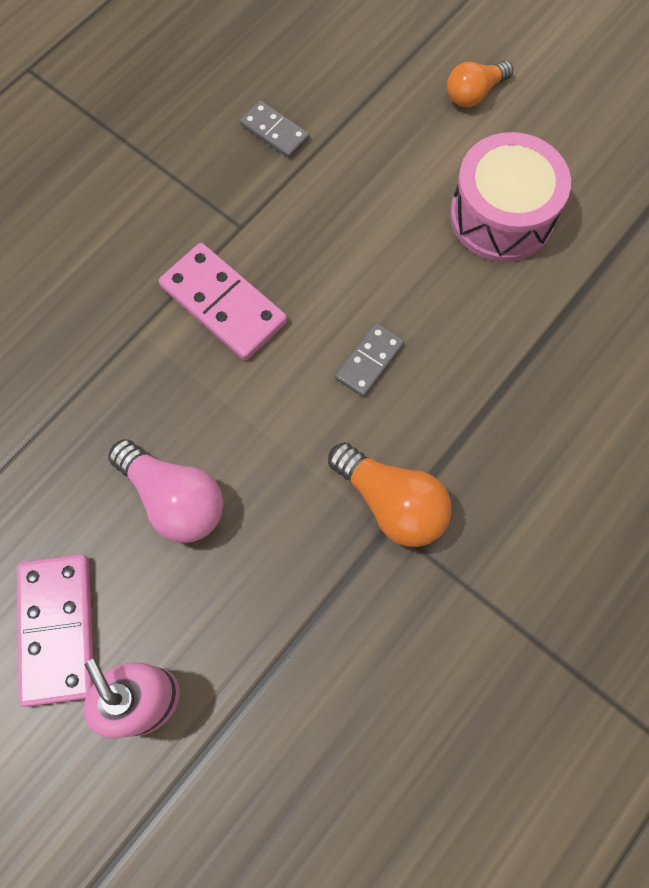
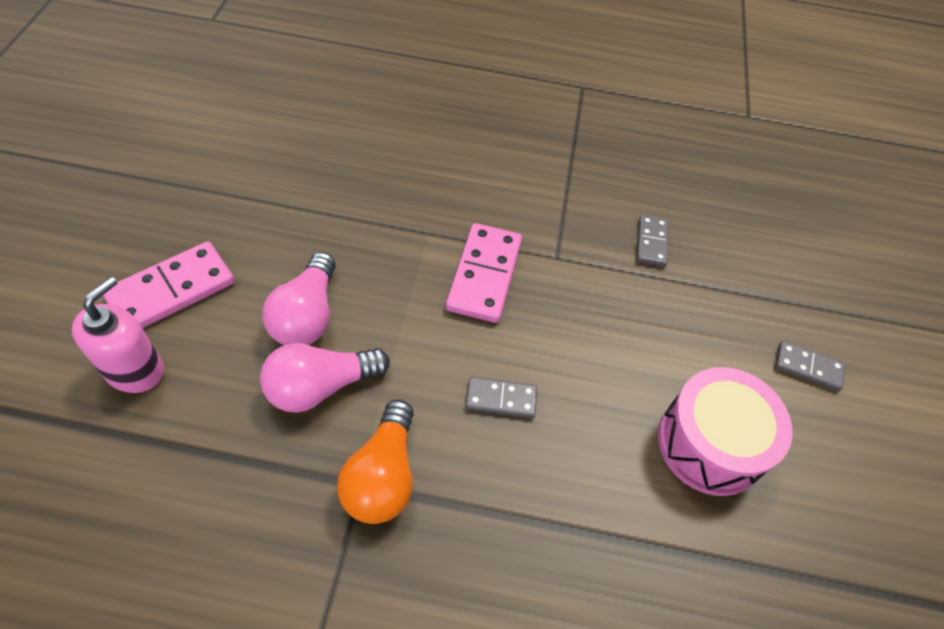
camera: 55 degrees right, 15 degrees down
(267, 519) = (321, 386): none -> pink light bulb
(474, 93) = (808, 367): orange light bulb -> grey domino

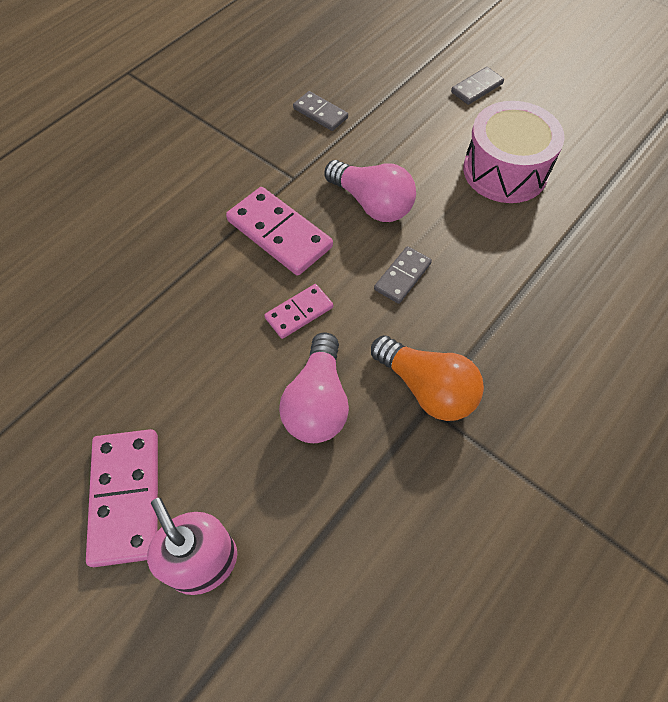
camera: 55 degrees left, 5 degrees up
(307, 315) = (235, 385): pink light bulb -> pink light bulb (372, 203)
(407, 329) = (299, 312): none -> pink domino

